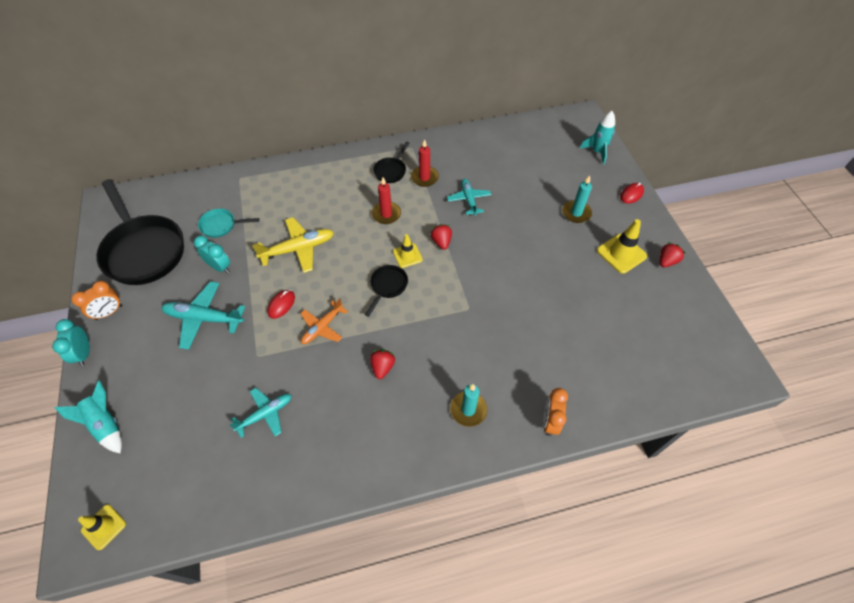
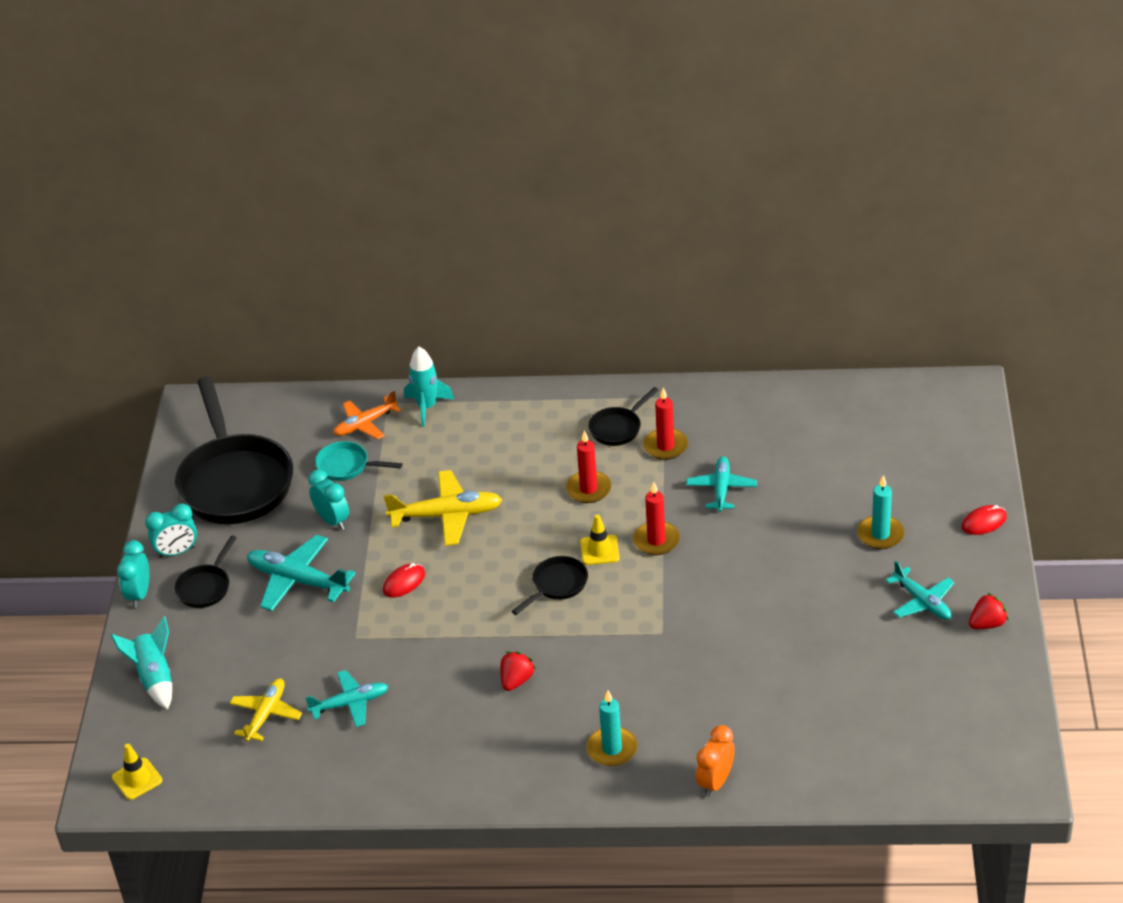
camera: 20 degrees right, 15 degrees down
(109, 312) = (177, 552): orange clock -> turquoise clock
(135, 337) = (206, 587): none -> black pan
(201, 438) = (266, 714): none -> yellow plane
(322, 327) = (451, 619): orange plane -> orange plane (365, 424)
(441, 242) = (656, 540): red strawberry -> red candle
(597, 152) = (961, 450): turquoise rocket -> turquoise rocket (427, 407)
(621, 253) = (922, 601): yellow traffic cone -> turquoise plane

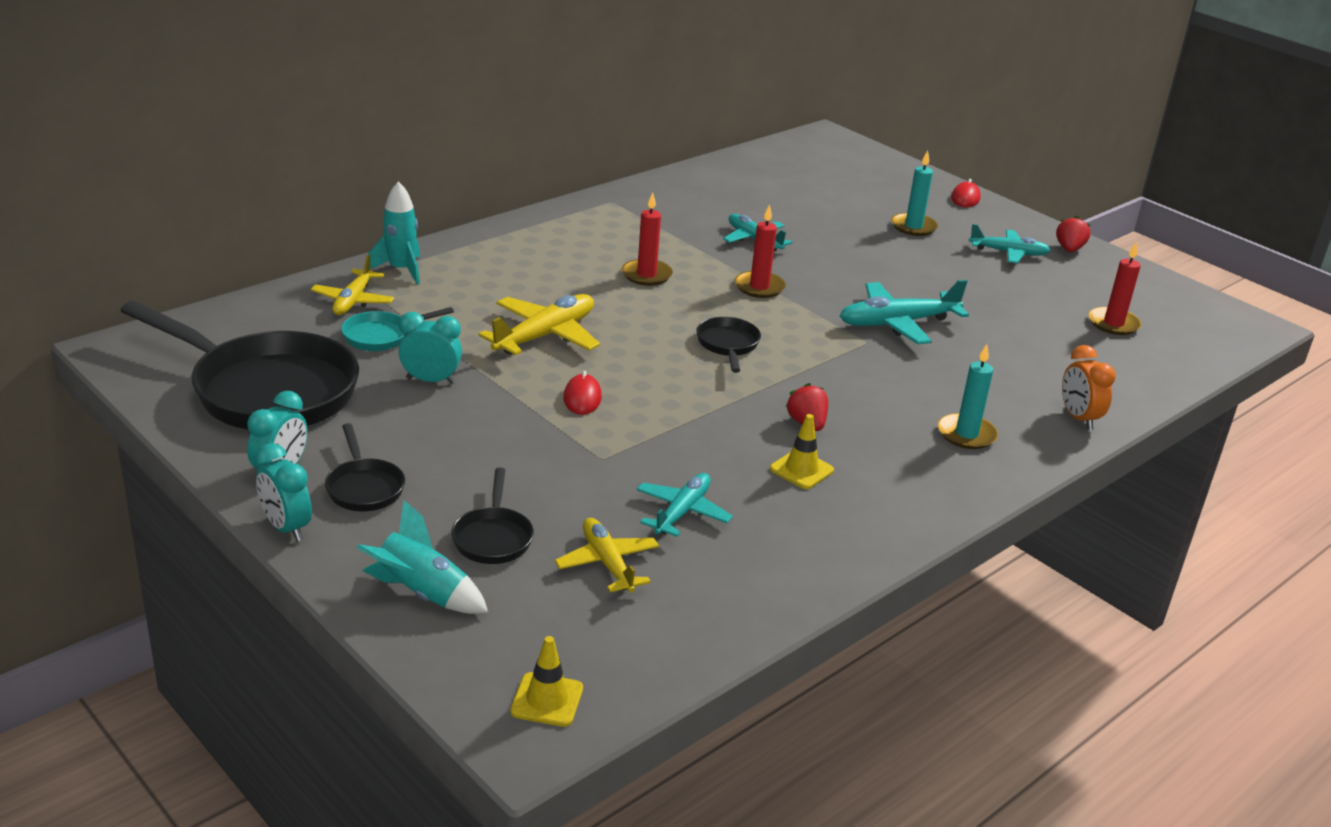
camera: 50 degrees left, 10 degrees down
(298, 581) = (467, 440): turquoise plane -> turquoise plane (898, 323)
(365, 424) = (353, 301): orange plane -> yellow plane
(599, 550) = (724, 309): yellow traffic cone -> yellow traffic cone (801, 470)
(618, 428) = (606, 230): black pan -> black pan (493, 537)
(665, 446) = (665, 229): red candle -> red candle (1113, 324)

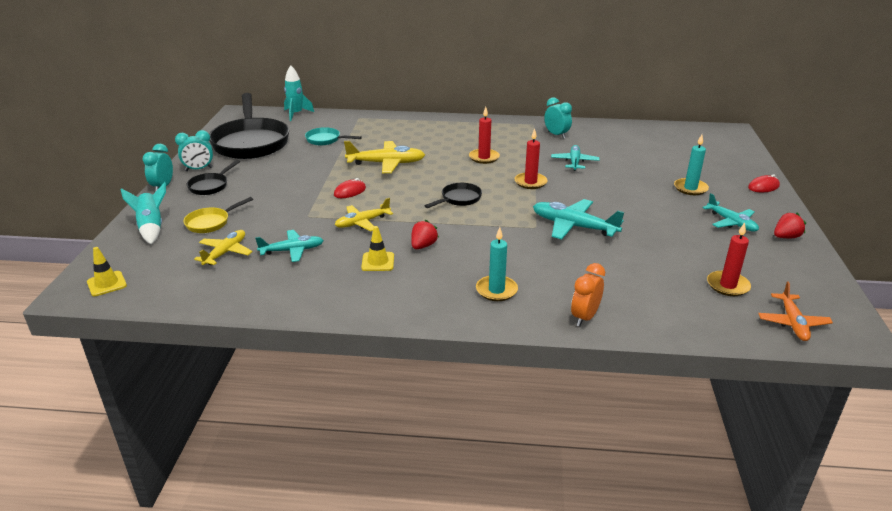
camera: 50 degrees right, 0 degrees up
(353, 301) = (342, 124): yellow plane -> yellow plane (362, 222)
(401, 270) = (383, 120): turquoise rocket -> turquoise rocket (296, 114)
(431, 380) = (309, 161): turquoise clock -> turquoise clock (556, 135)
(493, 537) = (211, 223): black pan -> yellow pan
(1205, 336) = (792, 323): none -> orange plane

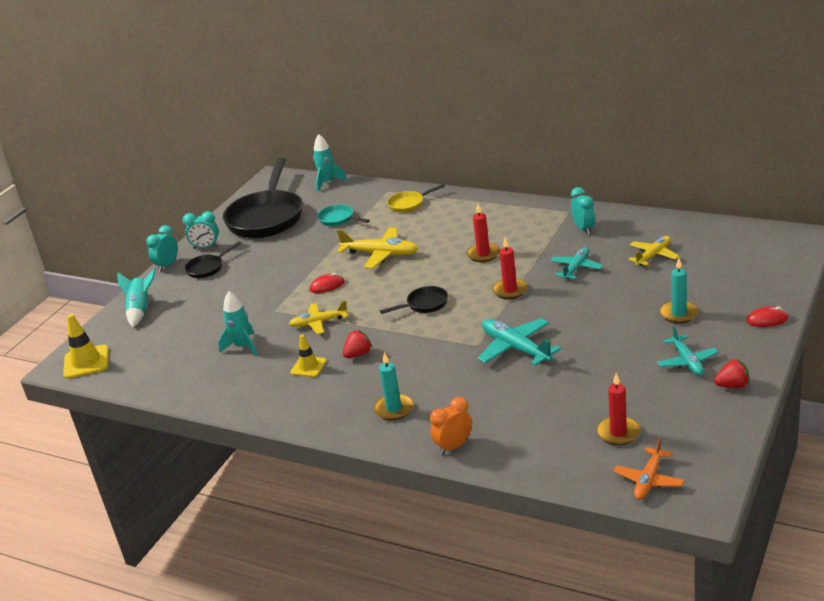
camera: 25 degrees right, 0 degrees up
(107, 284) = (86, 362): yellow traffic cone -> yellow traffic cone, size x1.54
(211, 223) = (190, 309): yellow pan -> yellow pan (409, 204)
(225, 253) = (188, 342): yellow plane -> yellow plane (653, 255)
(292, 251) = (243, 346): turquoise plane -> turquoise rocket

